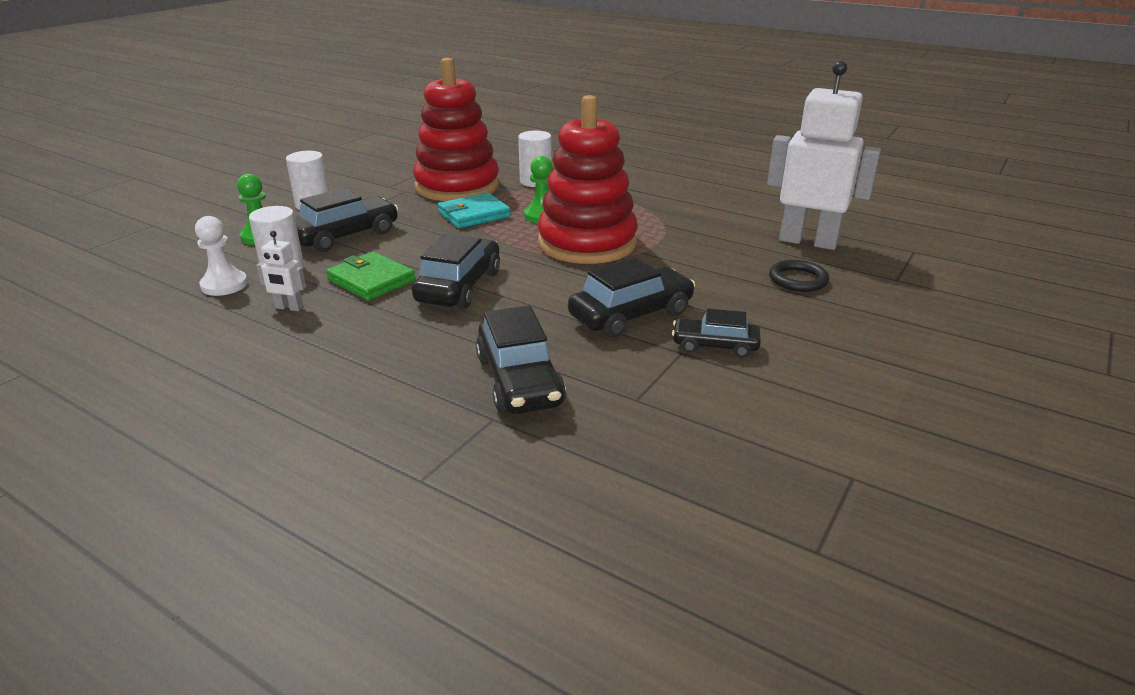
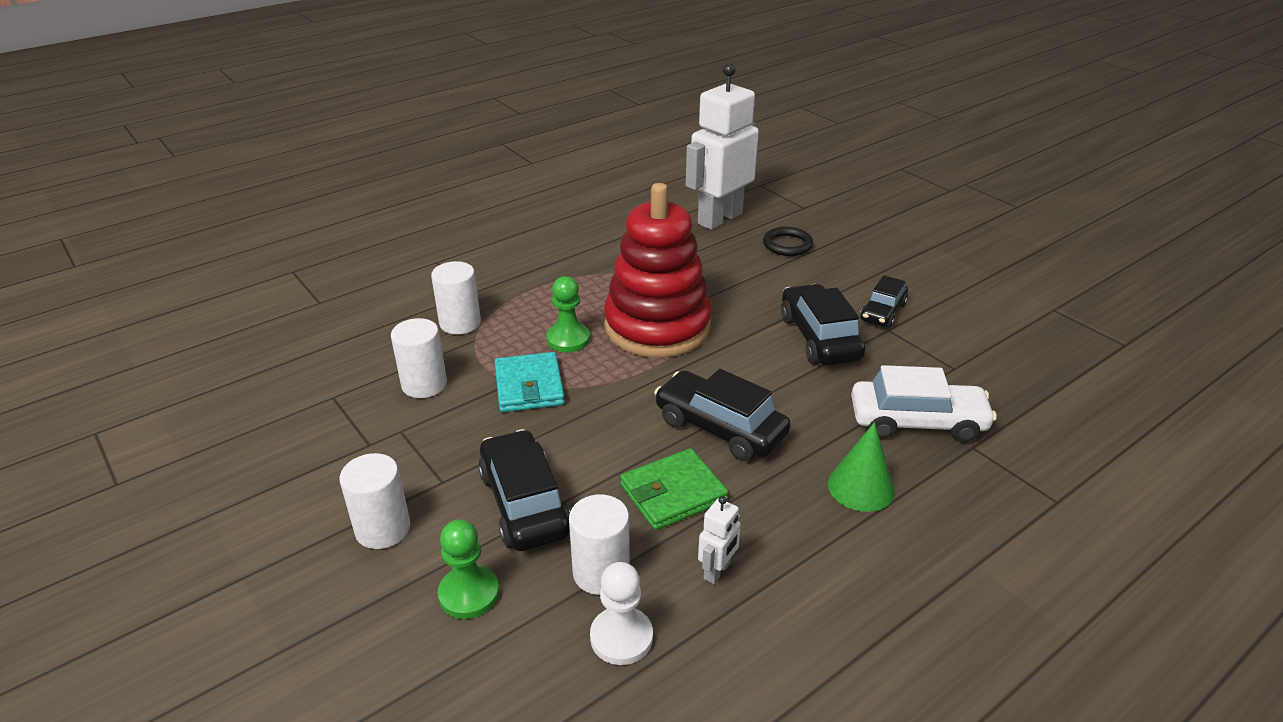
camera: 70 degrees left, 5 degrees up
(404, 358) = (860, 487): none -> green cone
(457, 186) = (424, 384): red stacking toy -> white cylinder
(519, 381) = (917, 422): black car -> white car

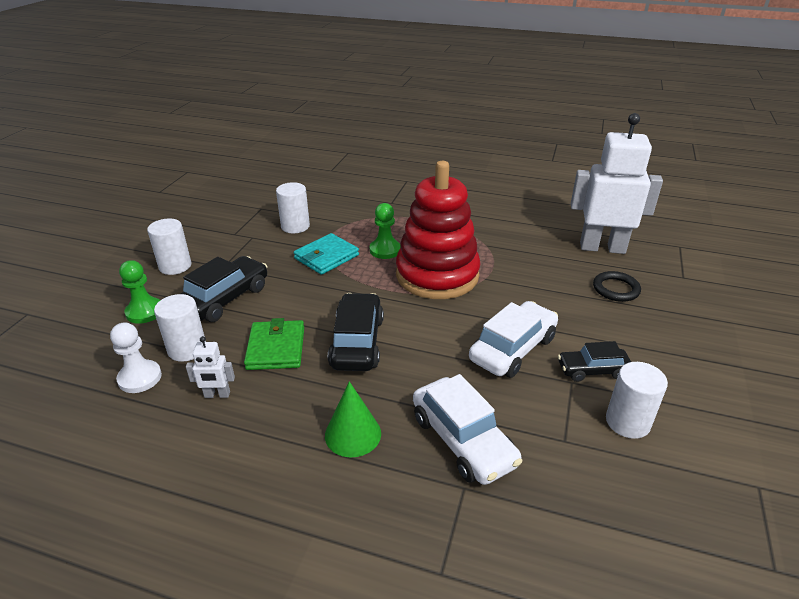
camera: 55 degrees right, 0 degrees up
(460, 323) = (359, 212): white cylinder -> white cylinder (627, 422)
(673, 493) = (276, 348): green wallet -> green wallet turned 60 degrees clockwise
(819, 338) = (512, 349): black car -> white car

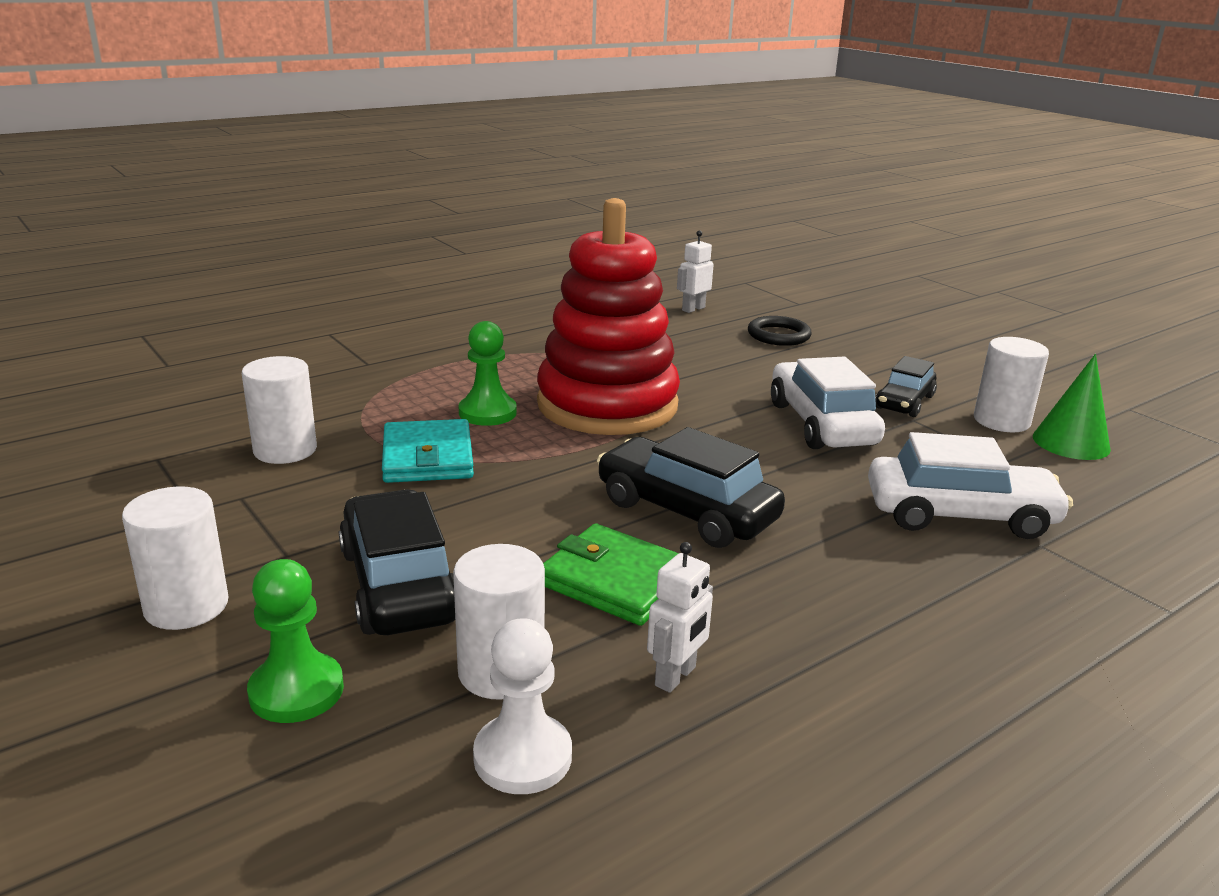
camera: 55 degrees left, 10 degrees down
(353, 434) = (886, 584): green cone -> green cone (1071, 442)
(602, 247) = (693, 309): white robot -> white robot, size x0.41

